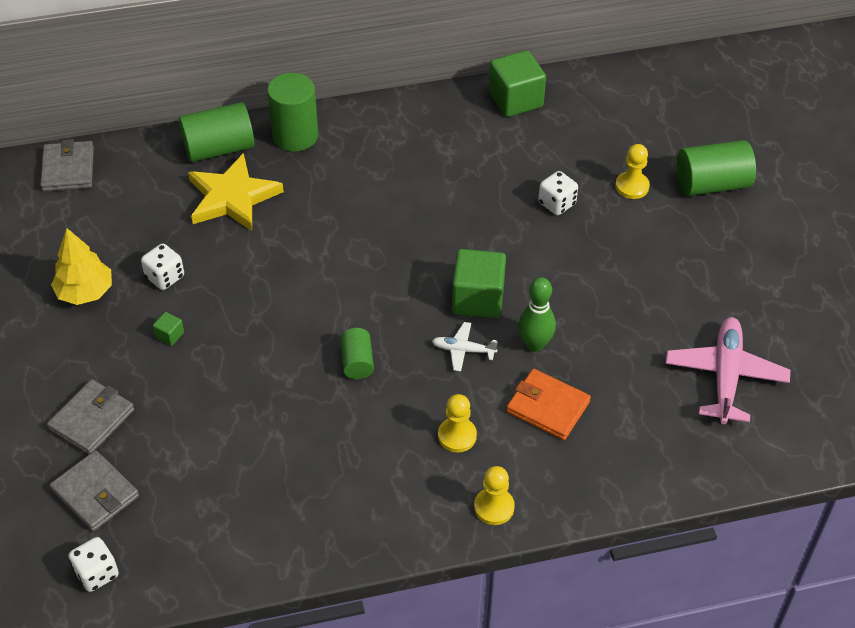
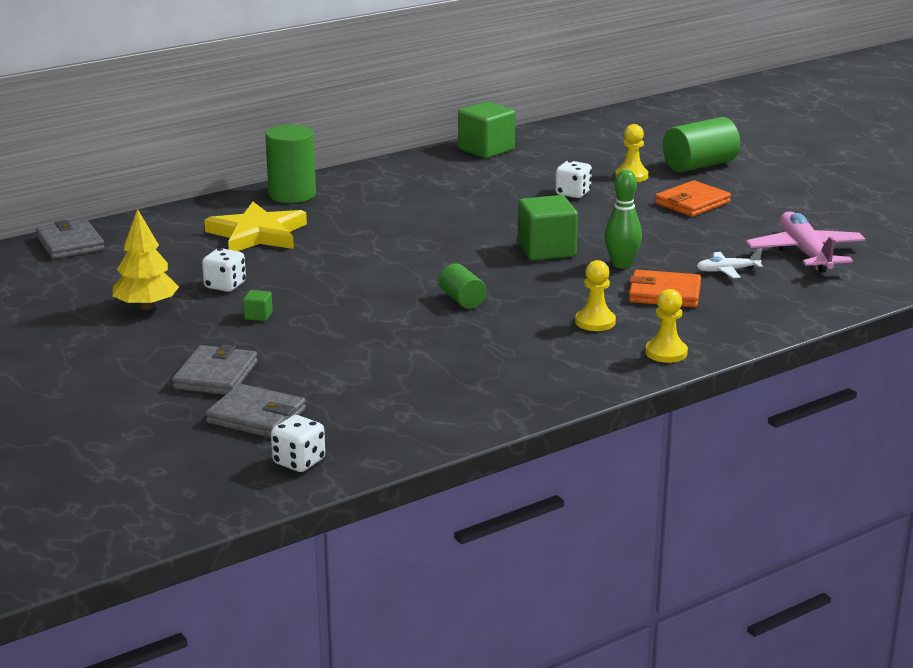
camera: 20 degrees left, 25 degrees down
(219, 148) = (220, 211): green cylinder -> none
(463, 350) = (558, 278): white plane -> white plane (727, 271)
(665, 253) = (692, 203): none -> orange wallet

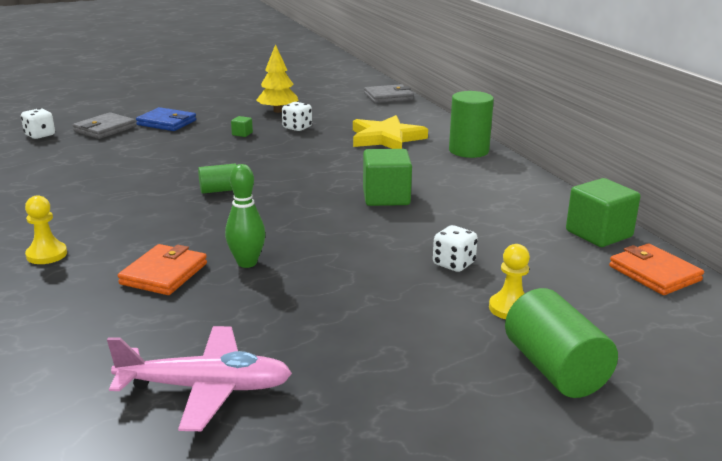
camera: 100 degrees right, 0 degrees up
(215, 375) = (167, 122): grey wallet -> blue wallet
(546, 250) = (302, 232): green cube -> green cube (386, 197)
(595, 322) = (134, 234): yellow pawn -> none
(692, 203) = (407, 335): orange wallet -> orange wallet (654, 273)
(727, 271) = (191, 319): white plane -> none

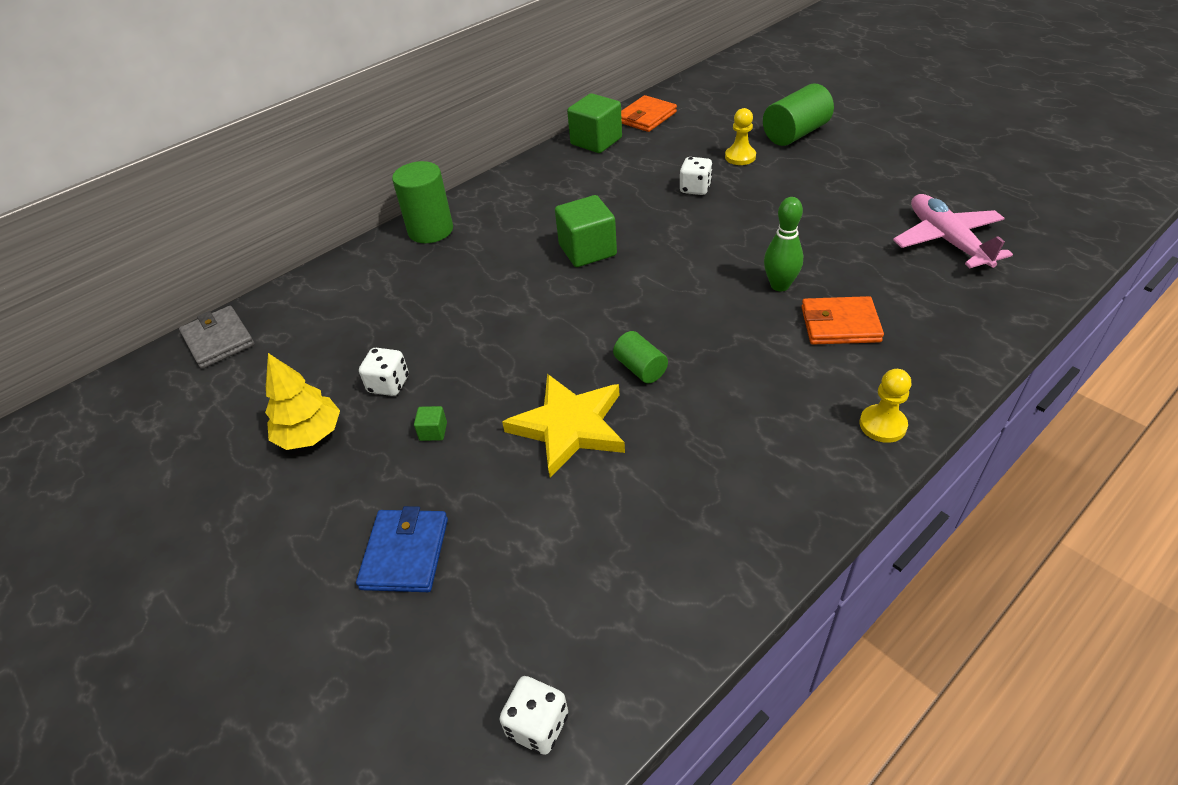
camera: 105 degrees left, 20 degrees up
(105, 129) = (467, 630): grey wallet -> none
(386, 138) = (408, 295): yellow star -> yellow star (569, 427)

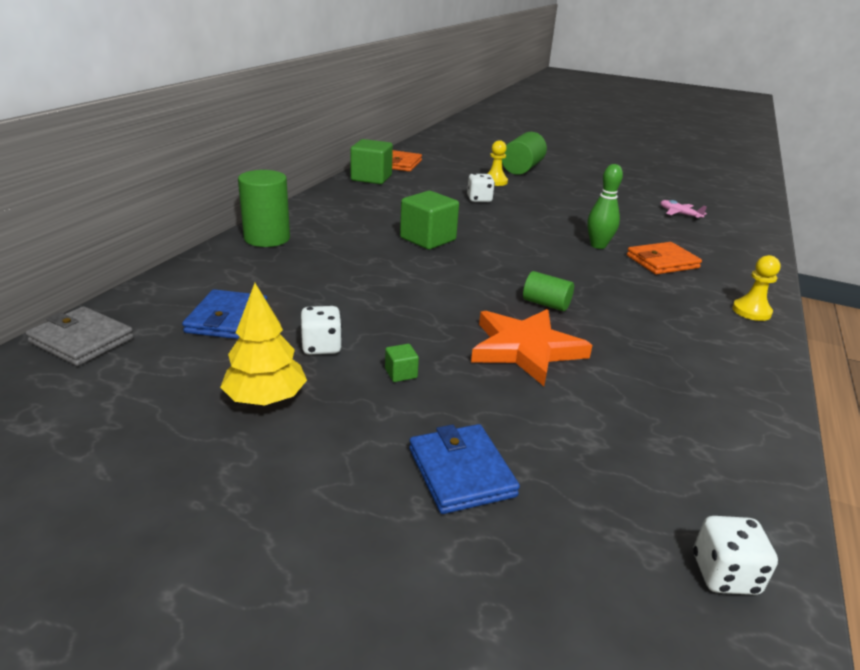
camera: 30 degrees left, 15 degrees down
(335, 335) = (227, 319): none -> blue wallet
(569, 427) = (525, 349): yellow star -> orange star
(947, 240) = (679, 214): pink plane -> pink plane, size x0.51

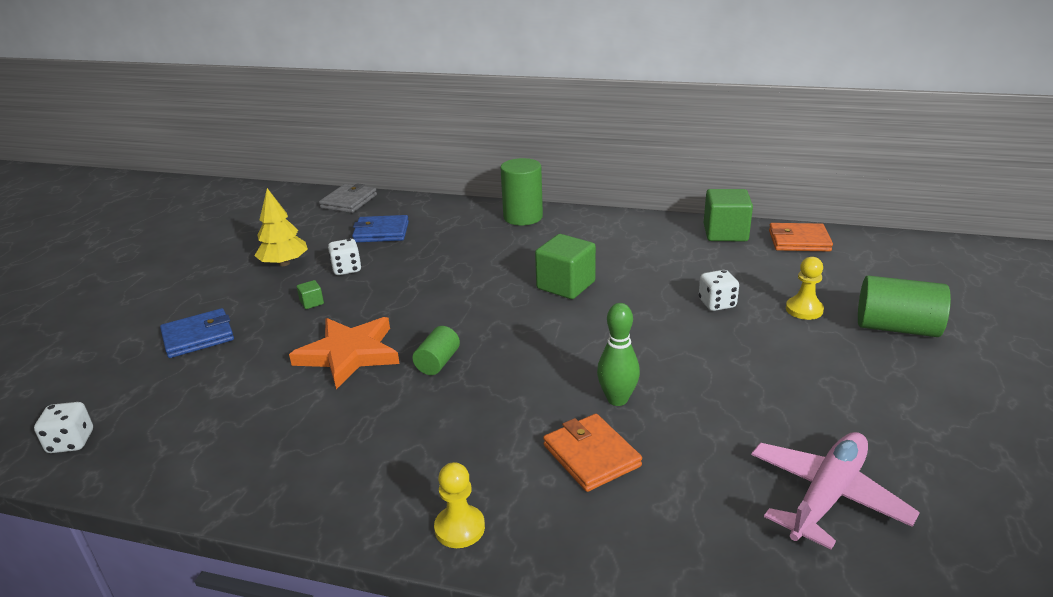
camera: 85 degrees right, 0 degrees up
(679, 214) = (827, 496): pink plane -> pink plane, size x1.97

